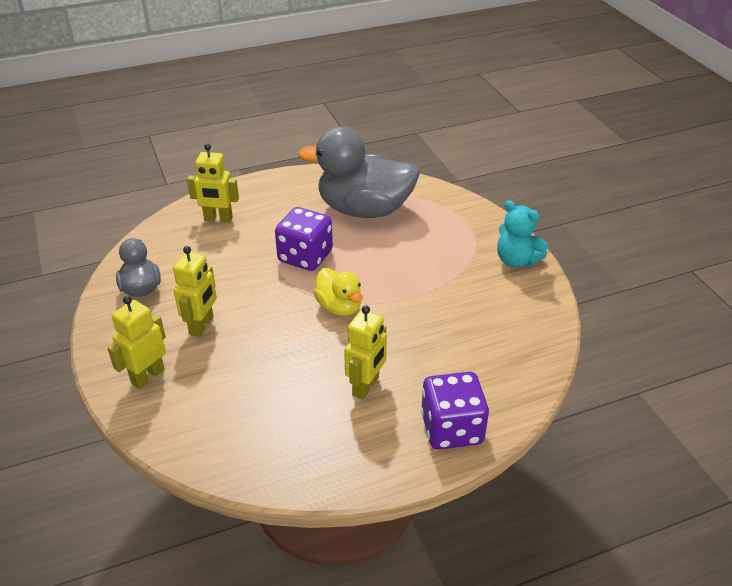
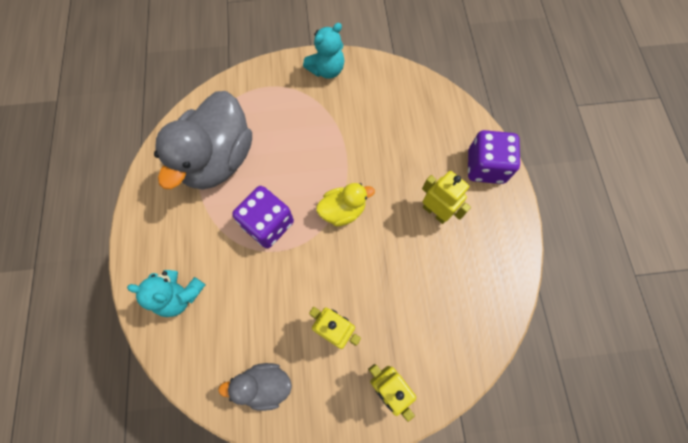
camera: 75 degrees left, 30 degrees up
(218, 219) = (180, 295): yellow robot -> turquoise teddy bear

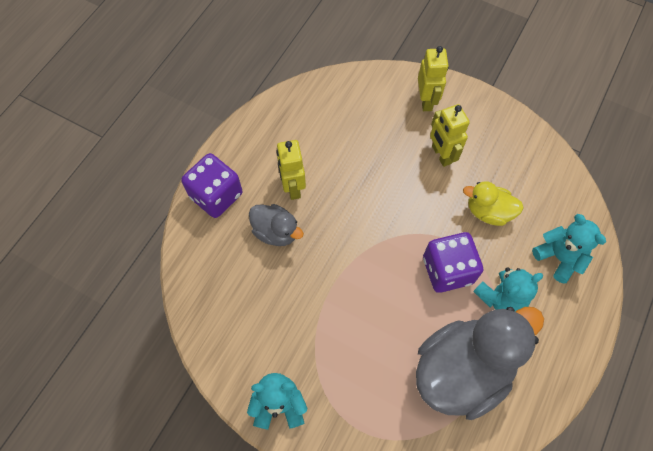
camera: 145 degrees left, 5 degrees down
(214, 229) = (501, 298): none -> turquoise teddy bear
(265, 385) = (517, 152): grey duck -> grey duck (276, 232)
(343, 211) = (371, 239): yellow duck -> yellow duck (488, 212)

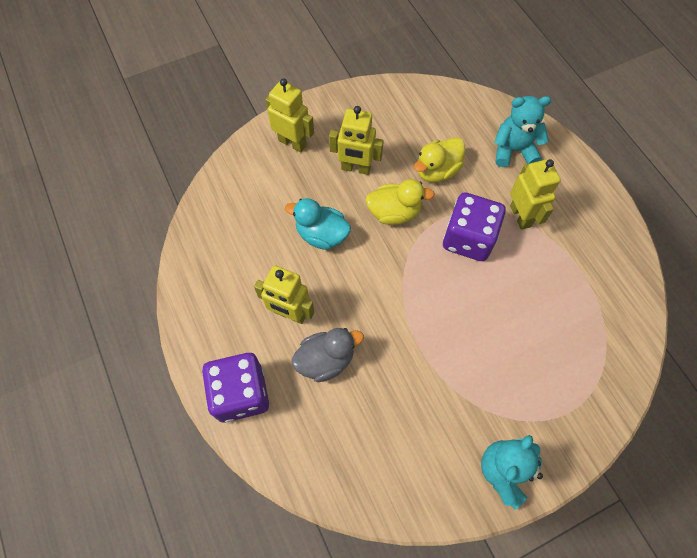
camera: 55 degrees left, 0 degrees up
(368, 168) = (321, 235): none -> turquoise duck
(426, 204) = (394, 212): none -> yellow duck
(462, 370) = (565, 289): grey duck -> none
(501, 298) = (520, 216): turquoise teddy bear -> yellow robot

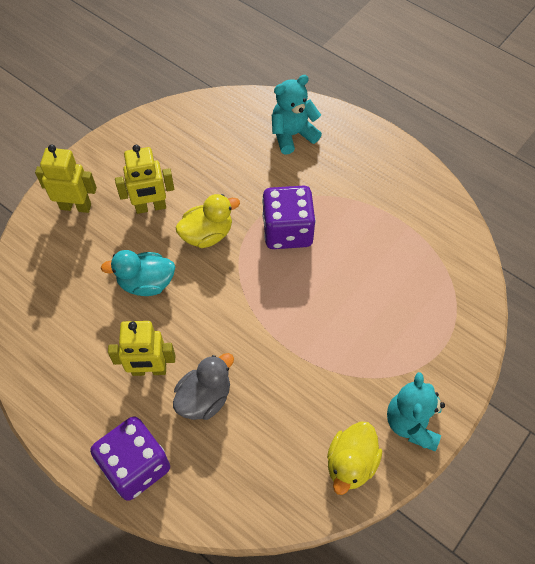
camera: 25 degrees left, 5 degrees down
(437, 171) = (230, 180): yellow duck -> yellow duck (351, 463)
(520, 216) = (325, 192): yellow robot -> none

